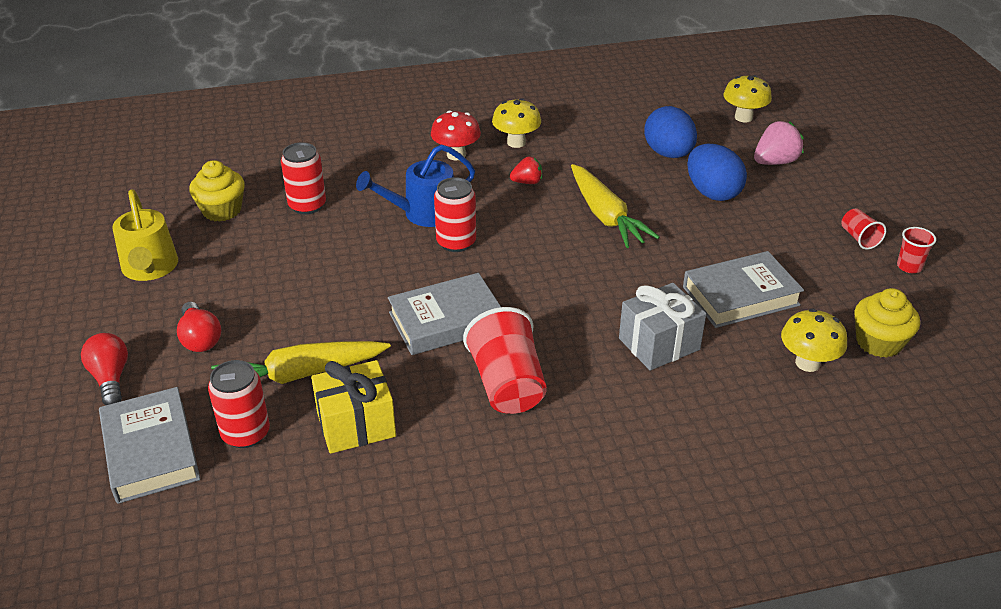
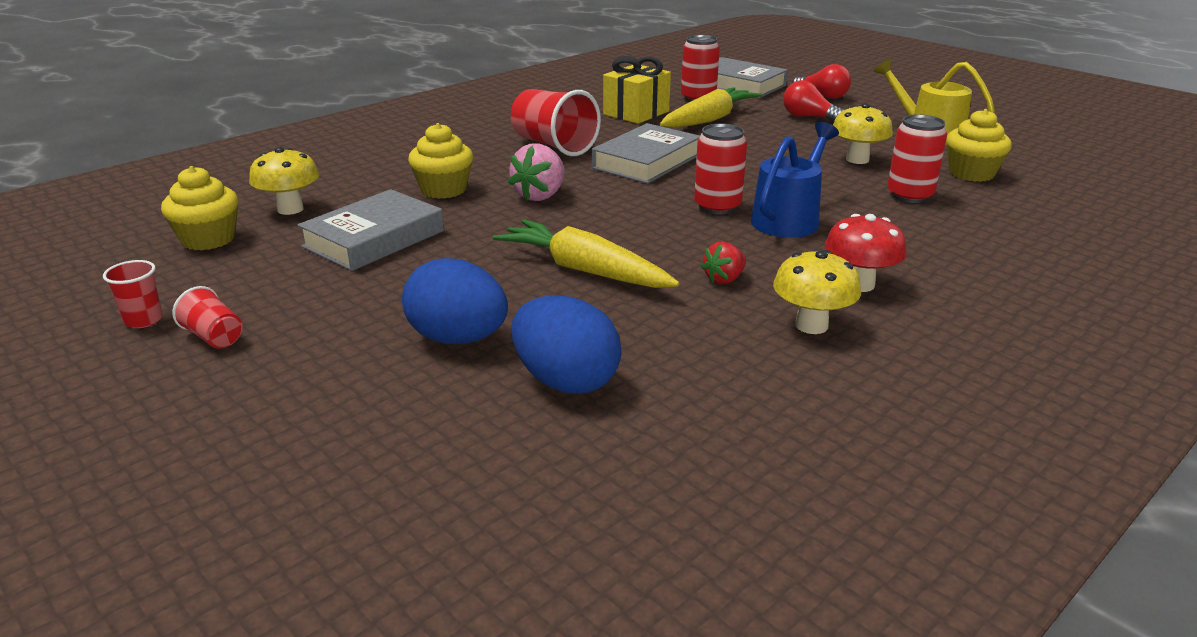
camera: 150 degrees right, 10 degrees down
(659, 344) = (443, 189): grey gift -> yellow cupcake
(743, 117) = (464, 519): yellow mushroom -> yellow mushroom (857, 159)
(775, 162) = (367, 426): pink strawberry -> pink strawberry (540, 195)

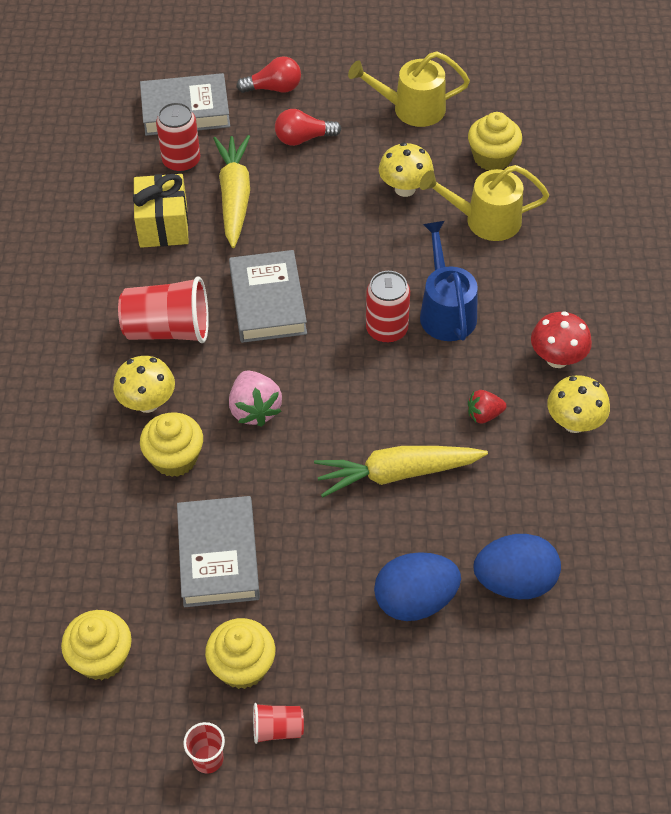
camera: 45 degrees left, 25 degrees up
(269, 293) = (242, 666): none -> yellow cupcake
(290, 209) = (100, 576): yellow mushroom -> yellow mushroom (147, 403)
(724, 279) = (484, 415): red strawberry -> red strawberry turned 75 degrees clockwise
(909, 195) = (485, 220): red can -> yellow watering can

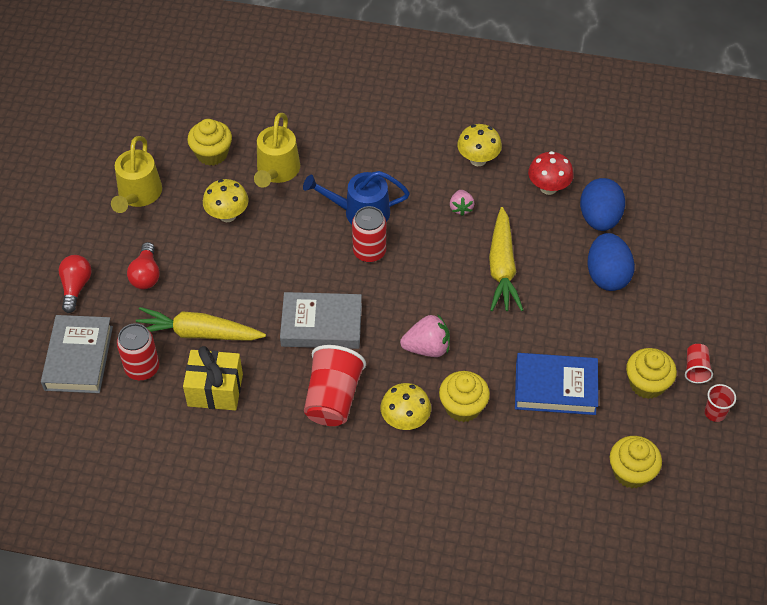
camera: 80 degrees left, 0 degrees up
(218, 556) = (555, 388): grey book -> blue book
(484, 415) = (461, 208): red strawberry -> pink strawberry
(557, 358) = (420, 157): red mushroom -> red mushroom (548, 188)

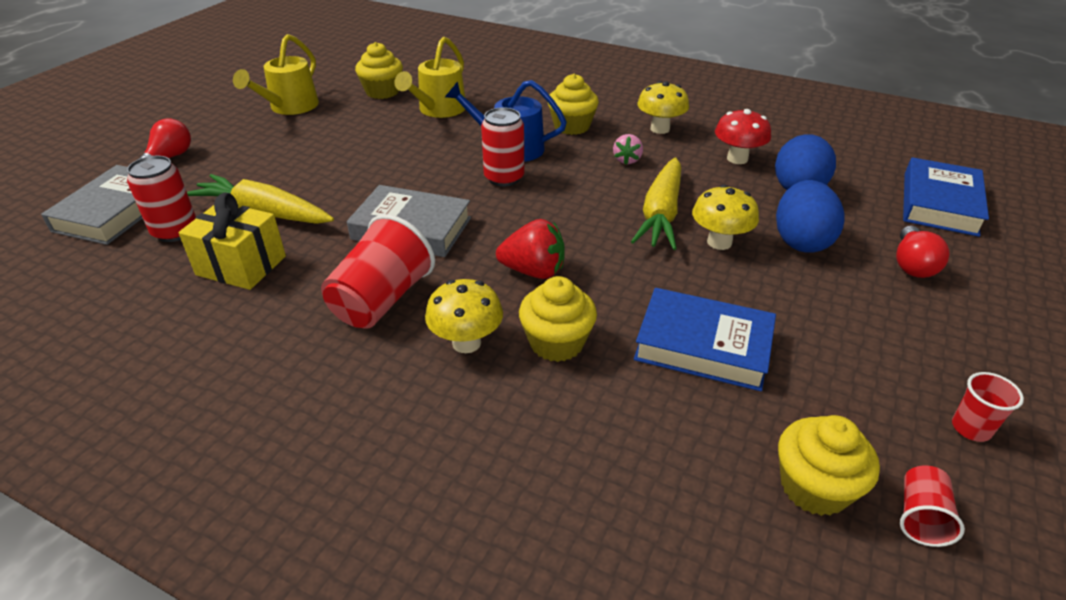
camera: 15 degrees right, 15 degrees down
(146, 275) = (248, 160): red light bulb -> red light bulb (912, 265)
(227, 215) = (367, 131): yellow mushroom -> yellow mushroom (719, 242)
(427, 348) = (533, 271): pink strawberry -> red strawberry
(647, 384) = (851, 367): yellow cupcake -> yellow cupcake (572, 126)
(696, 369) = (934, 363): red cup -> red cup (920, 517)
(703, 211) = (939, 203): none -> blue book

